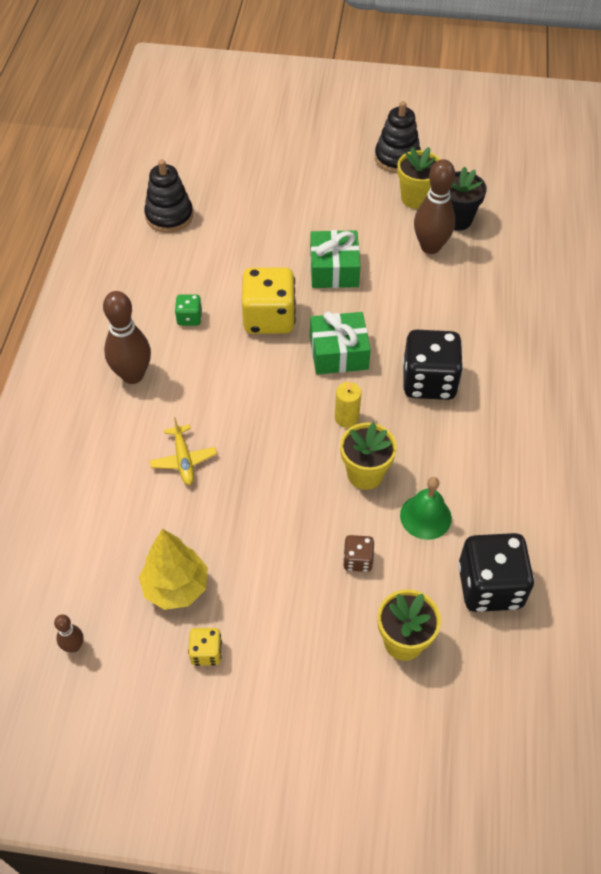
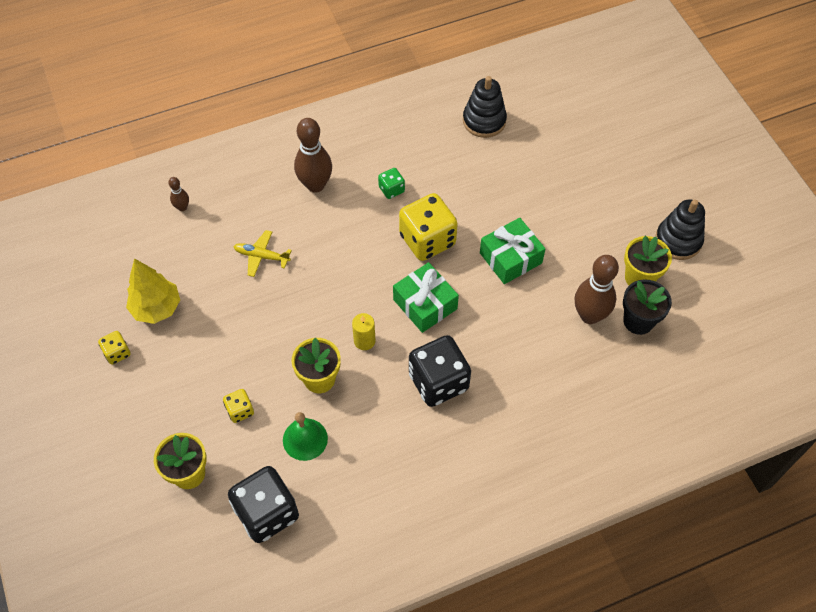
camera: 60 degrees right, 5 degrees up
(74, 646) = (84, 275): brown bowling pin -> brown bowling pin (182, 207)
(183, 460) = (261, 256): yellow plane -> yellow plane turned 60 degrees clockwise
(357, 560) = (240, 410): brown dice -> yellow dice

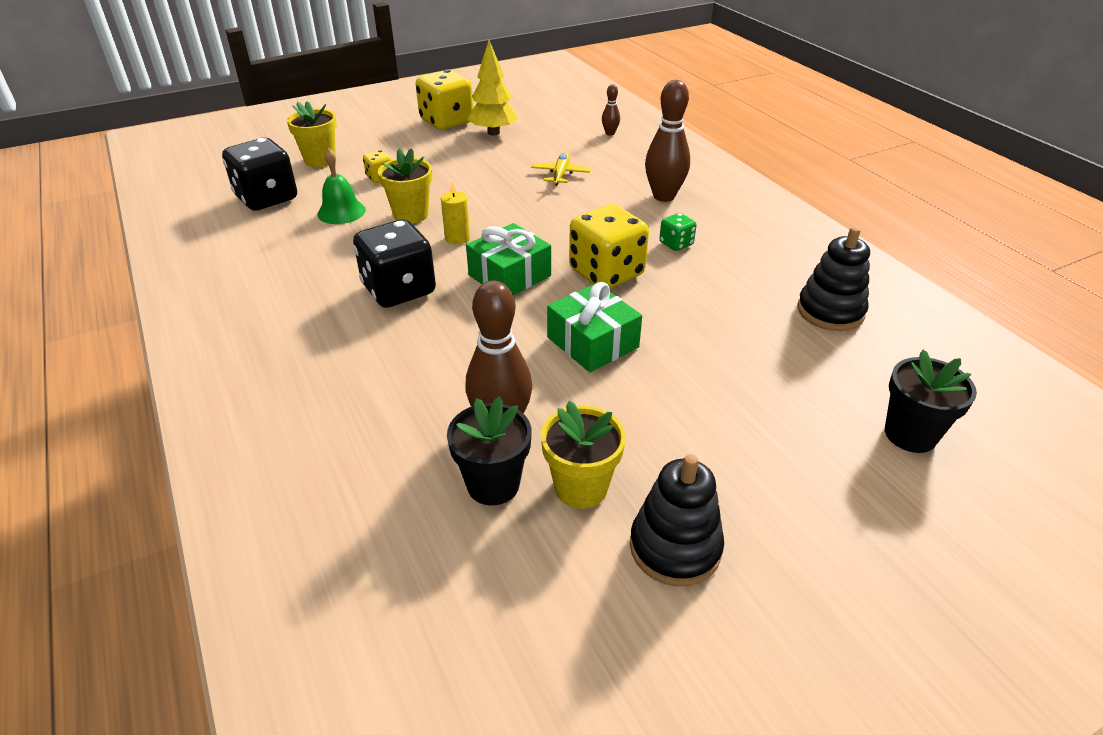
camera: 85 degrees right, 20 degrees down
(117, 353) = (446, 122): yellow dice -> yellow dice, size x2.09
(597, 119) = (910, 434): none -> black flower pot

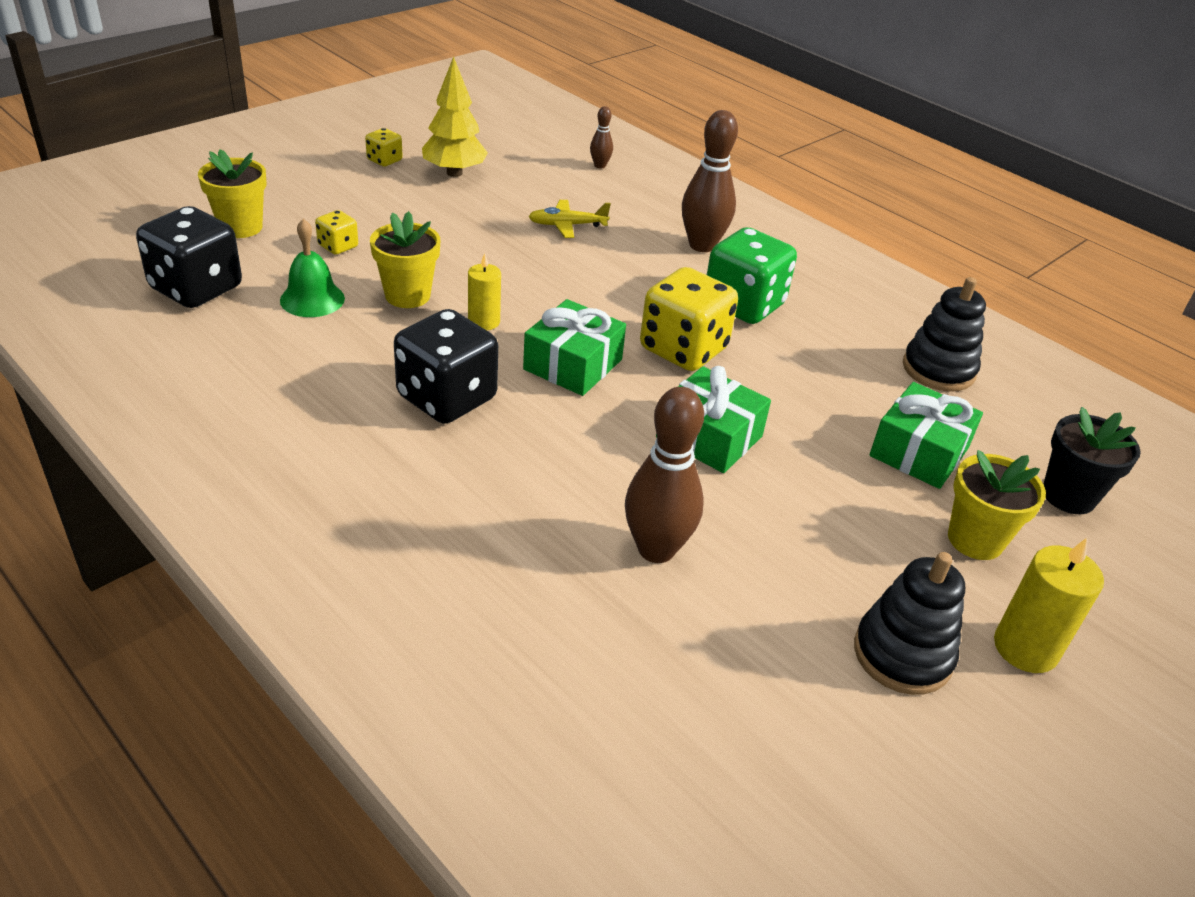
camera: 20 degrees left, 0 degrees up
(446, 122) = (384, 160): yellow dice -> yellow dice, size x0.48
(493, 484) = (683, 620): black flower pot -> none
(560, 174) = (567, 225): yellow plane -> yellow plane turned 90 degrees counterclockwise
(581, 487) = (778, 607): yellow flower pot -> yellow flower pot (975, 540)
(676, 244) = (743, 305): green dice -> green dice, size x2.09
(777, 377) = (919, 452): none -> green gift
(800, 564) = (1025, 648): none -> yellow candle

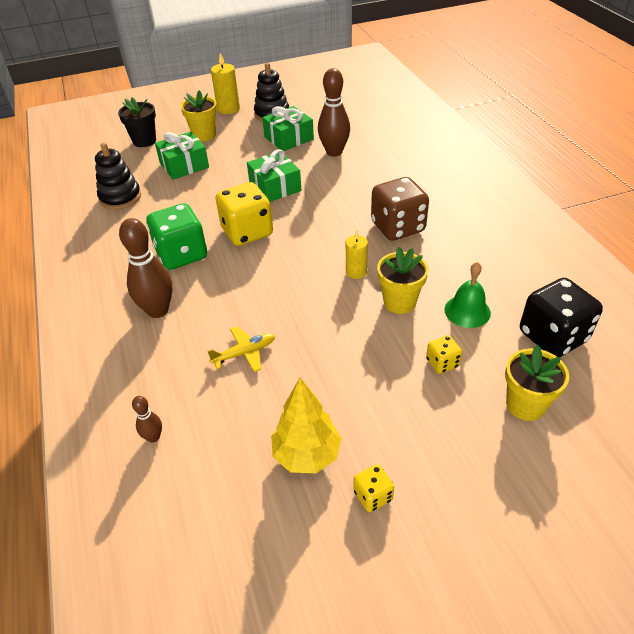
camera: 150 degrees left, 5 degrees up
(447, 398) = (397, 227): black dice -> brown dice
(567, 225) = (244, 353): yellow plane -> yellow plane turned 45 degrees counterclockwise
(573, 364) = (317, 234): green gift -> green gift (289, 138)

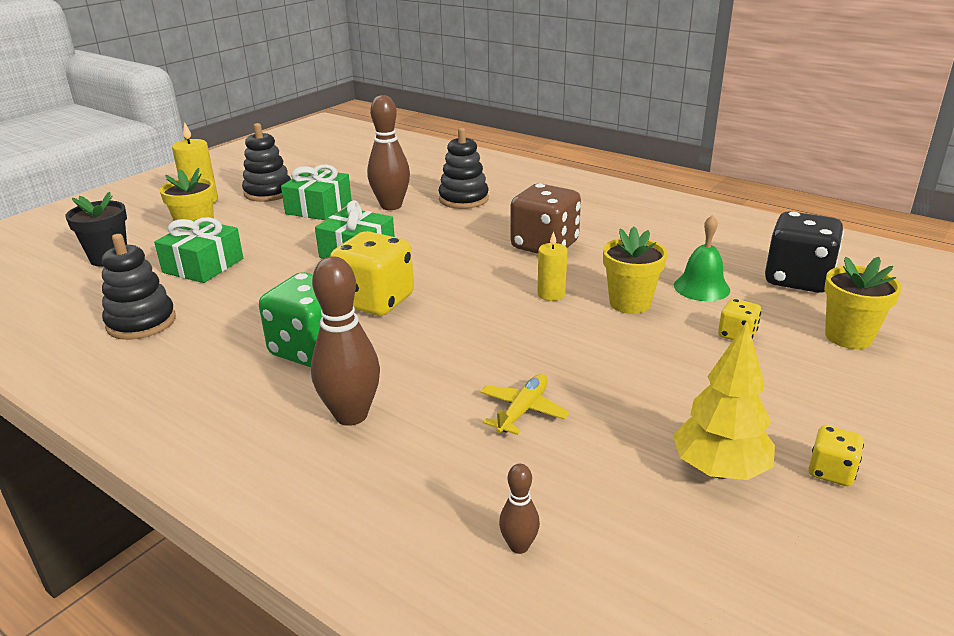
camera: 35 degrees left, 15 degrees down
(388, 162) = (463, 199): none -> black stacking toy

